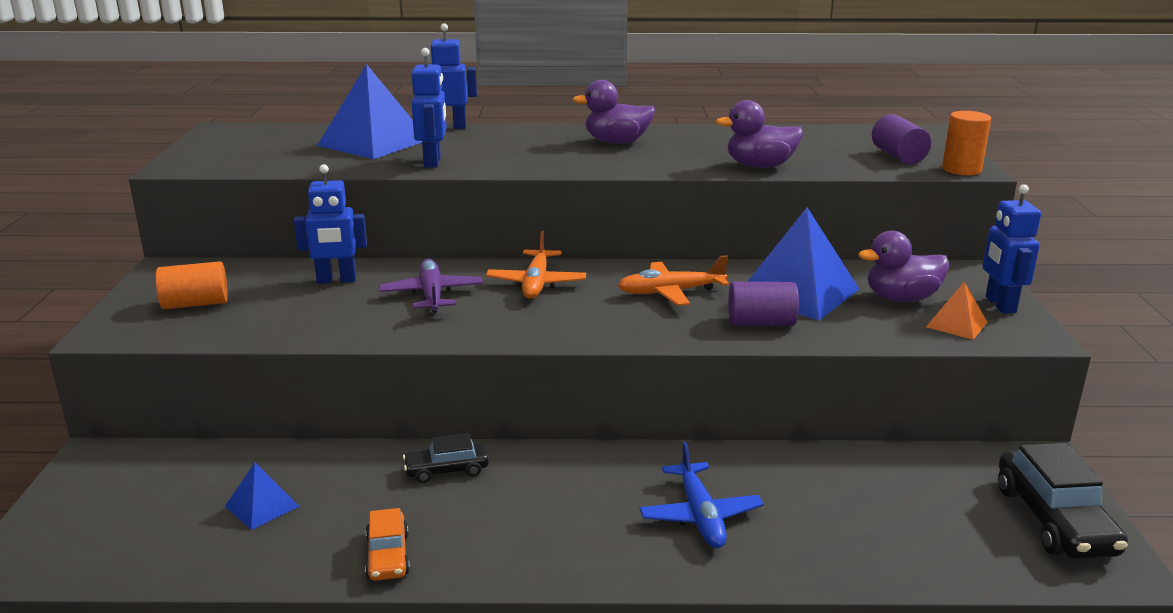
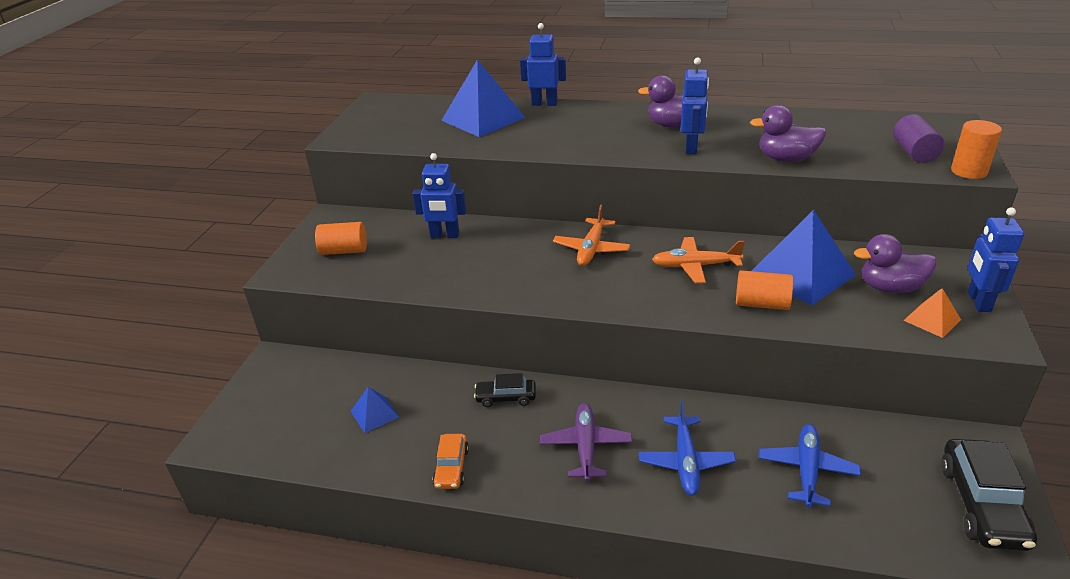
camera: 15 degrees right, 10 degrees up
(432, 295) = (510, 255): purple plane -> purple plane (586, 447)
(433, 162) = (522, 142): blue robot -> blue robot (691, 147)
(761, 323) = (761, 304): purple cylinder -> orange cylinder
(849, 508) = (807, 470): none -> blue plane

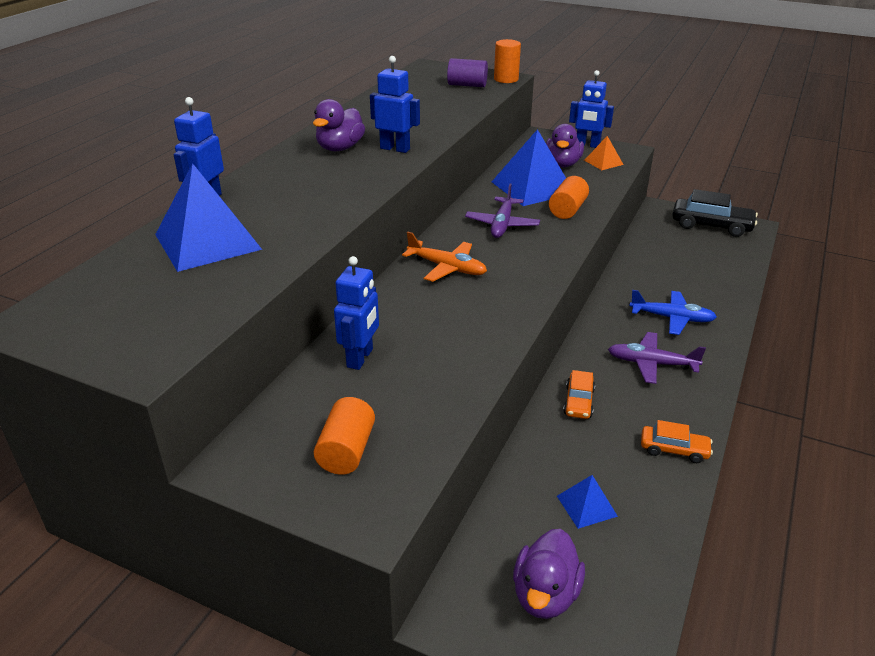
camera: 80 degrees left, 0 degrees up
(506, 397) = (578, 402): black car -> orange car
(695, 266) = (502, 224): orange plane -> purple plane
(786, 159) = (446, 121): purple duck -> purple duck (545, 595)
(807, 470) = (682, 272): blue plane -> none

